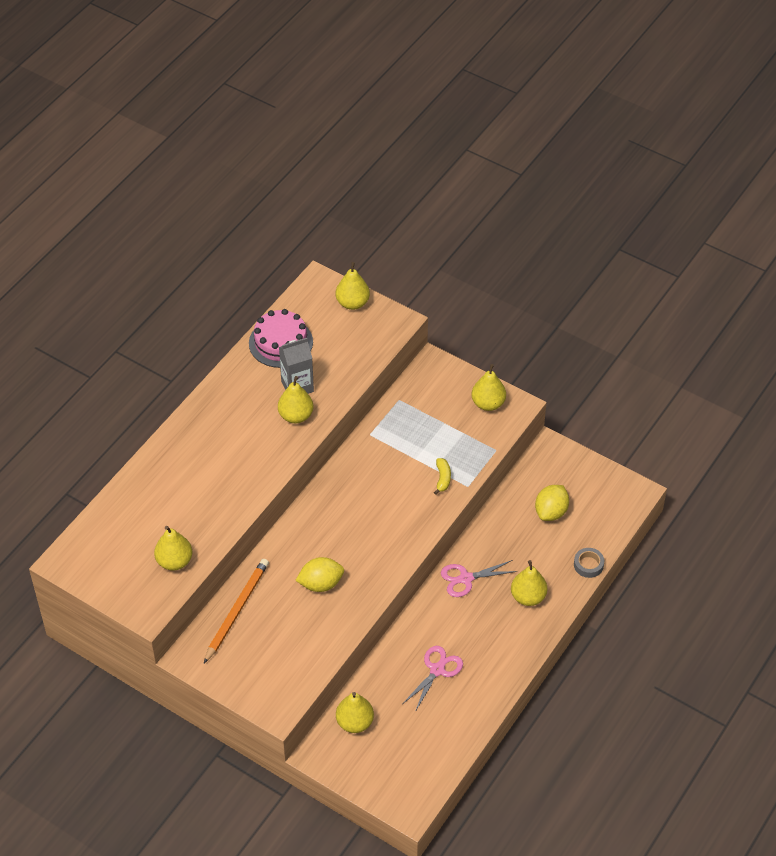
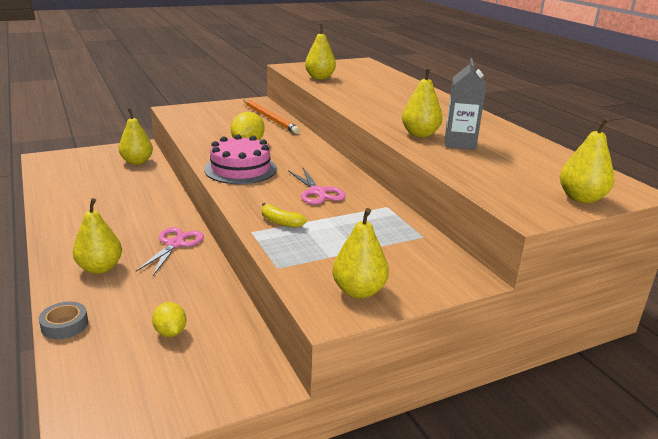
camera: 120 degrees right, 25 degrees down
(280, 342) = (532, 151): pink cake -> pink cake (240, 169)
(437, 670) = (117, 200): pink scissors -> pink scissors (317, 192)
(551, 512) = (170, 332): yellow lemon -> yellow lemon, size x0.66

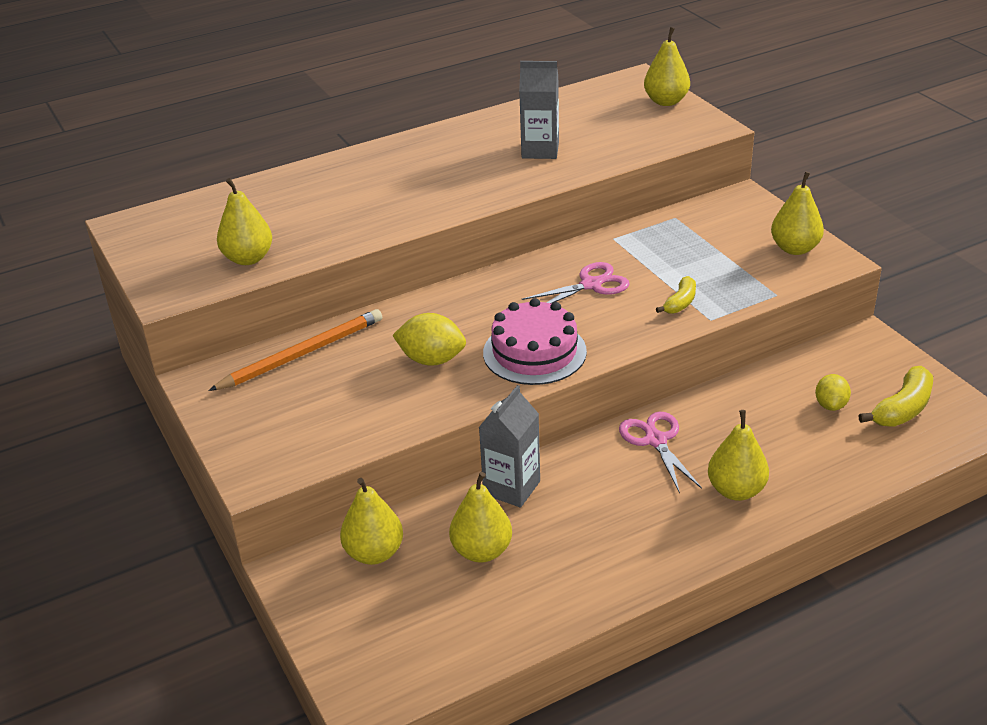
camera: 90 degrees left, 10 degrees up
(65, 325) = (855, 482): grey tape -> none
(140, 377) = (902, 409): none -> yellow banana
(161, 195) = (511, 488): none -> grey carton
(170, 332) = (830, 405): yellow lemon -> yellow lemon turned 45 degrees counterclockwise
(175, 244) = (656, 440): pink scissors -> pink scissors turned 60 degrees clockwise
(420, 134) = (516, 173): yellow pear -> yellow pear (482, 551)

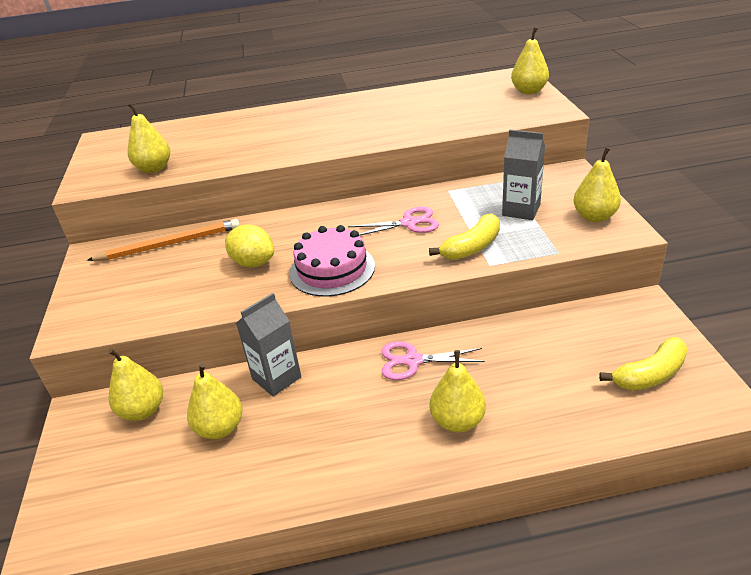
camera: 20 degrees right, 0 degrees up
(540, 150) = (410, 116): grey carton -> grey carton (521, 210)
(656, 440) = (413, 361): pink scissors -> pink scissors turned 90 degrees counterclockwise
(680, 302) = (472, 247): yellow banana -> yellow banana, size x1.58
(830, 405) = (582, 358): yellow lemon -> none

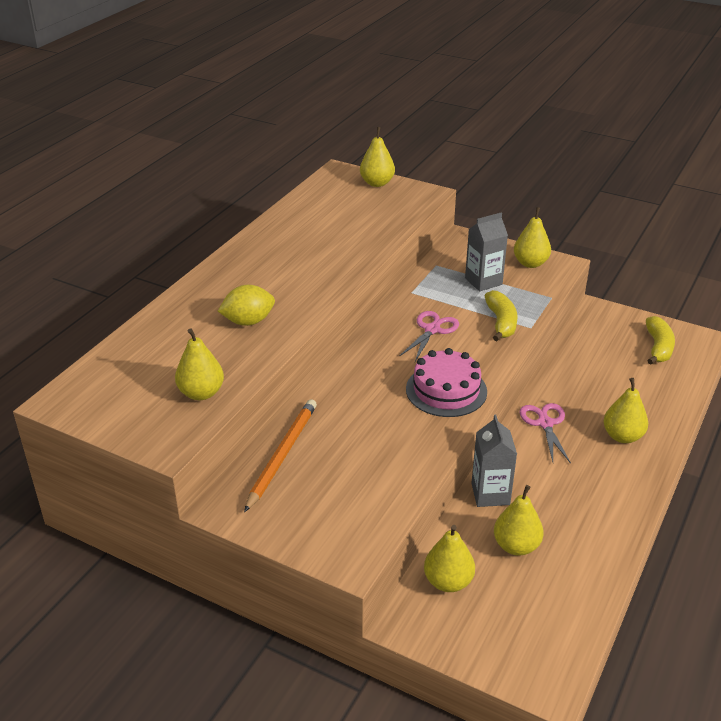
camera: 55 degrees left, 0 degrees up
(253, 263) = (382, 422): yellow lemon -> yellow lemon (248, 321)
(413, 361) = (545, 423): pink scissors -> pink scissors turned 135 degrees clockwise

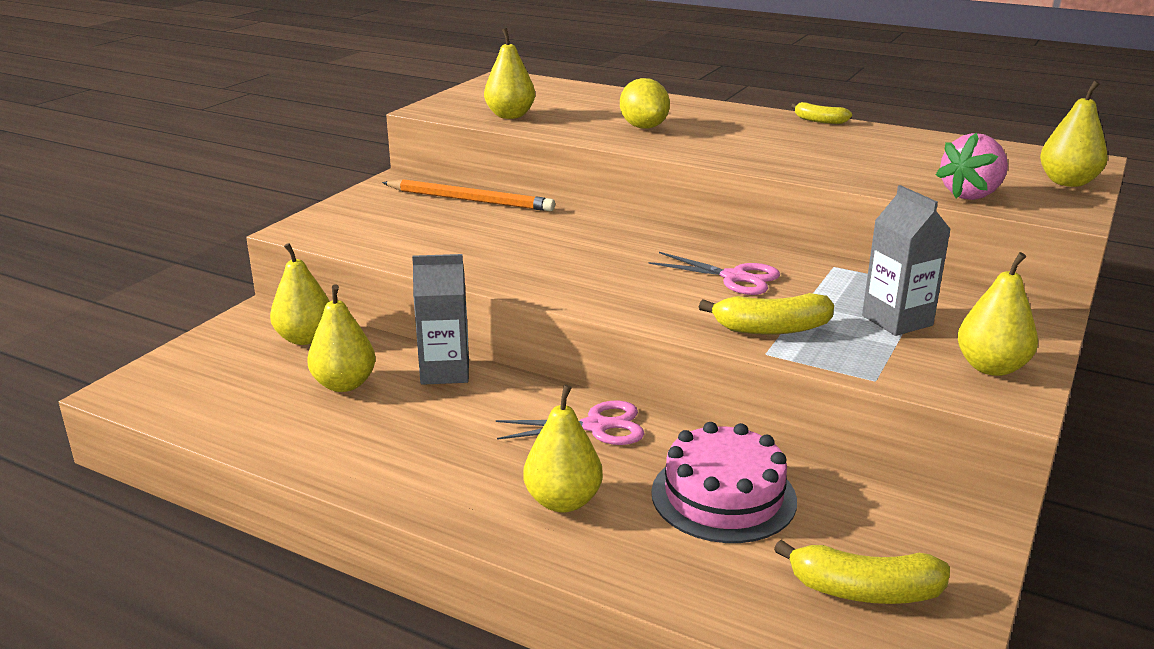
camera: 90 degrees right, 10 degrees down
(244, 244) = (819, 121): none -> yellow banana
(399, 214) = (971, 195): none -> pink strawberry
(446, 390) = (586, 282): pink cake -> pink cake (723, 496)

